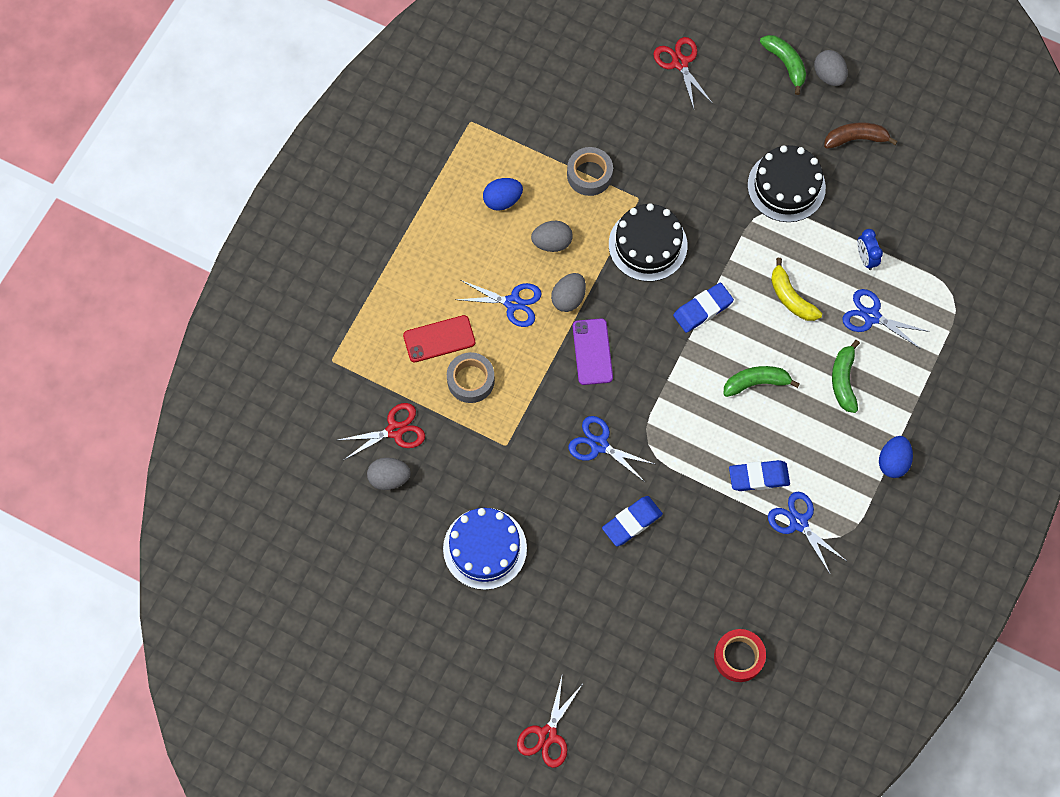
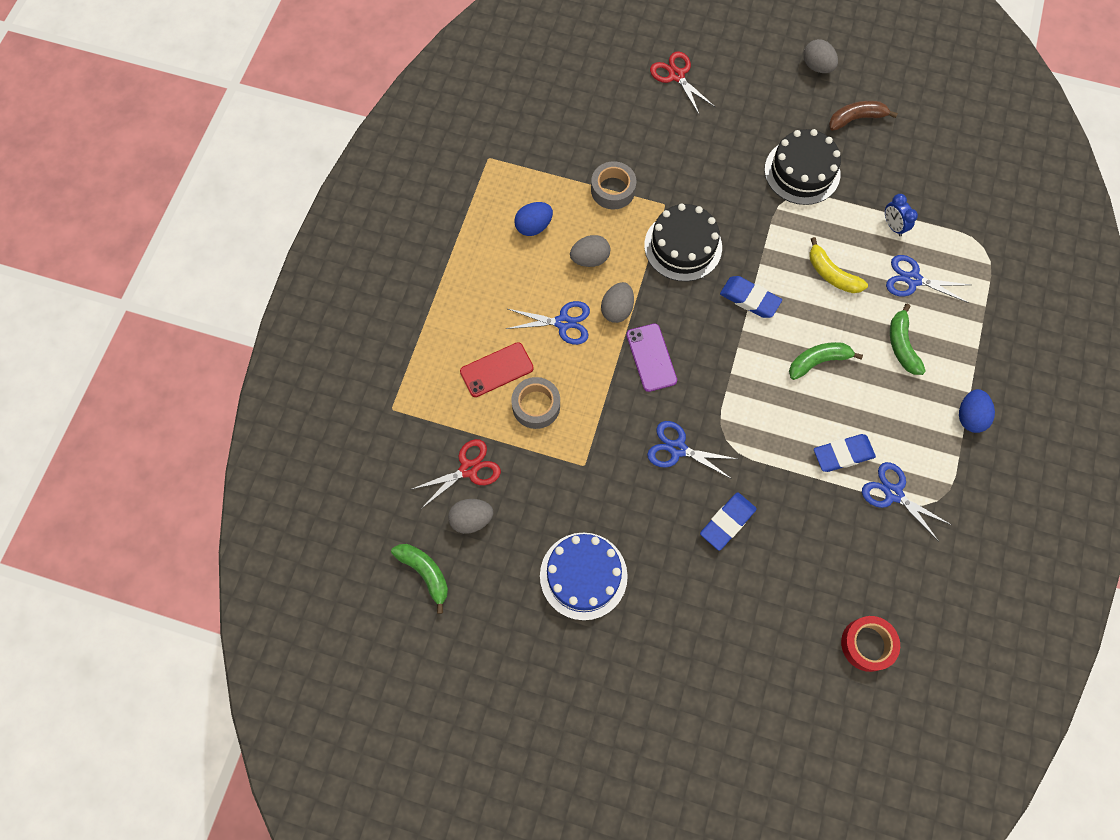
camera: 10 degrees left, 0 degrees up
(547, 735) = (688, 766): red scissors -> none
(702, 309) = (749, 299): blue eraser -> blue eraser turned 75 degrees clockwise
(785, 64) = (774, 62): green banana -> green banana (425, 573)

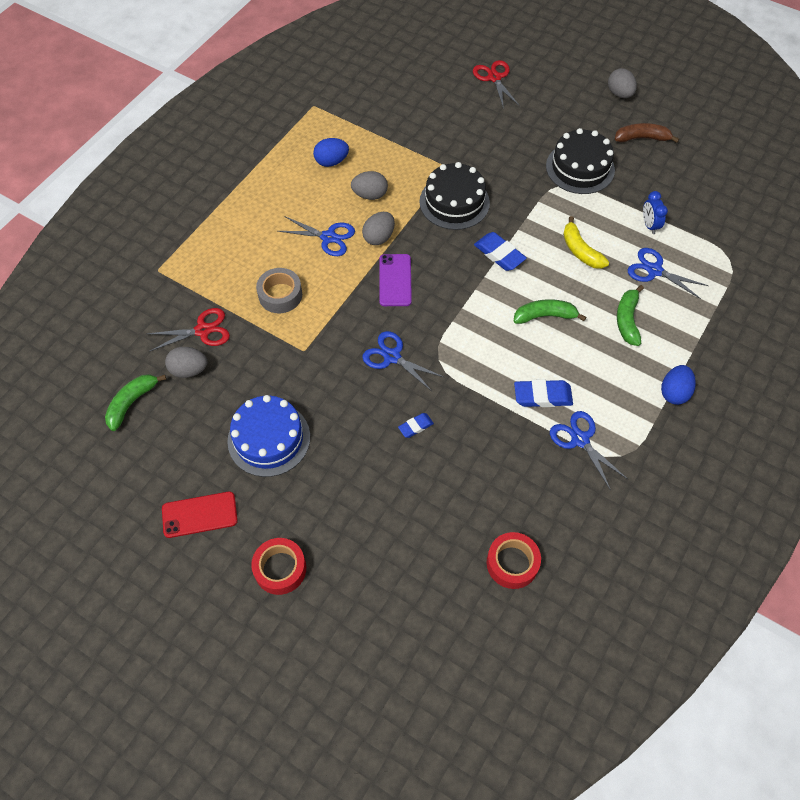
camera: 15 degrees right, 10 degrees down
(425, 573) = (132, 403): green banana -> green banana turned 120 degrees counterclockwise
(496, 370) = (257, 260): red phone -> red phone (199, 514)
(613, 190) = (409, 149): grey tape -> none
(645, 714) = (280, 569): none -> red tape
(727, 522) = (415, 426): blue eraser -> blue eraser, size x0.58

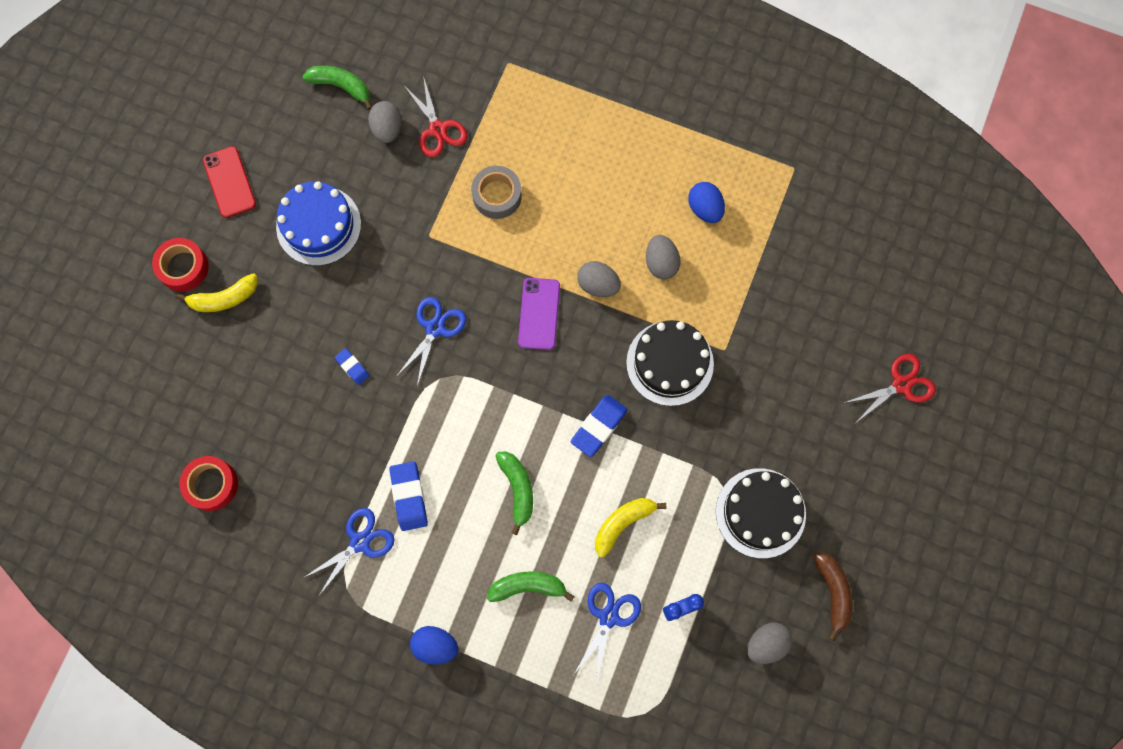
camera: 80 degrees right, 15 degrees up
(323, 532) = (224, 298): none -> yellow banana
(328, 237) = (587, 229): blue scissors -> none
(395, 280) = (539, 314): purple phone -> purple phone turned 75 degrees counterclockwise
(619, 94) = (912, 557): grey egg -> grey egg (766, 644)

